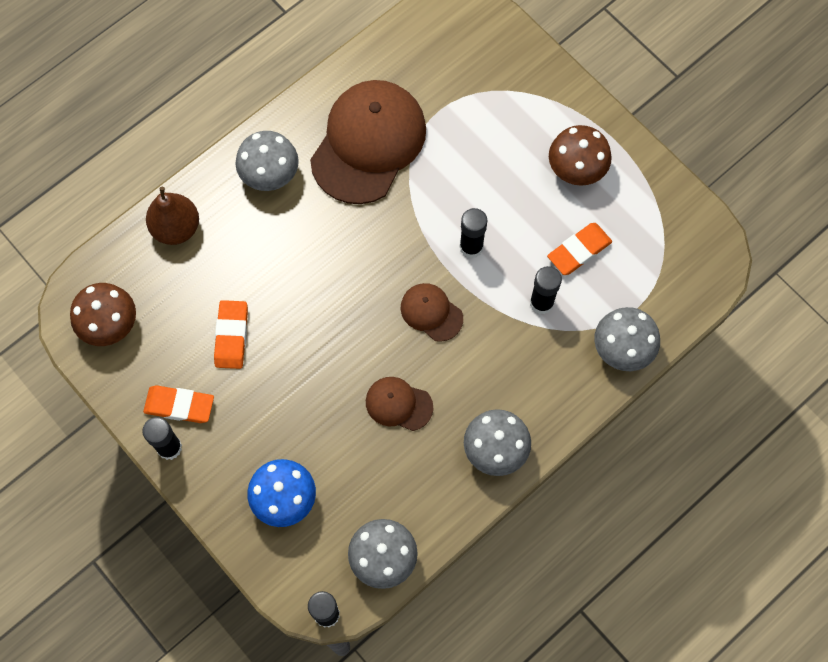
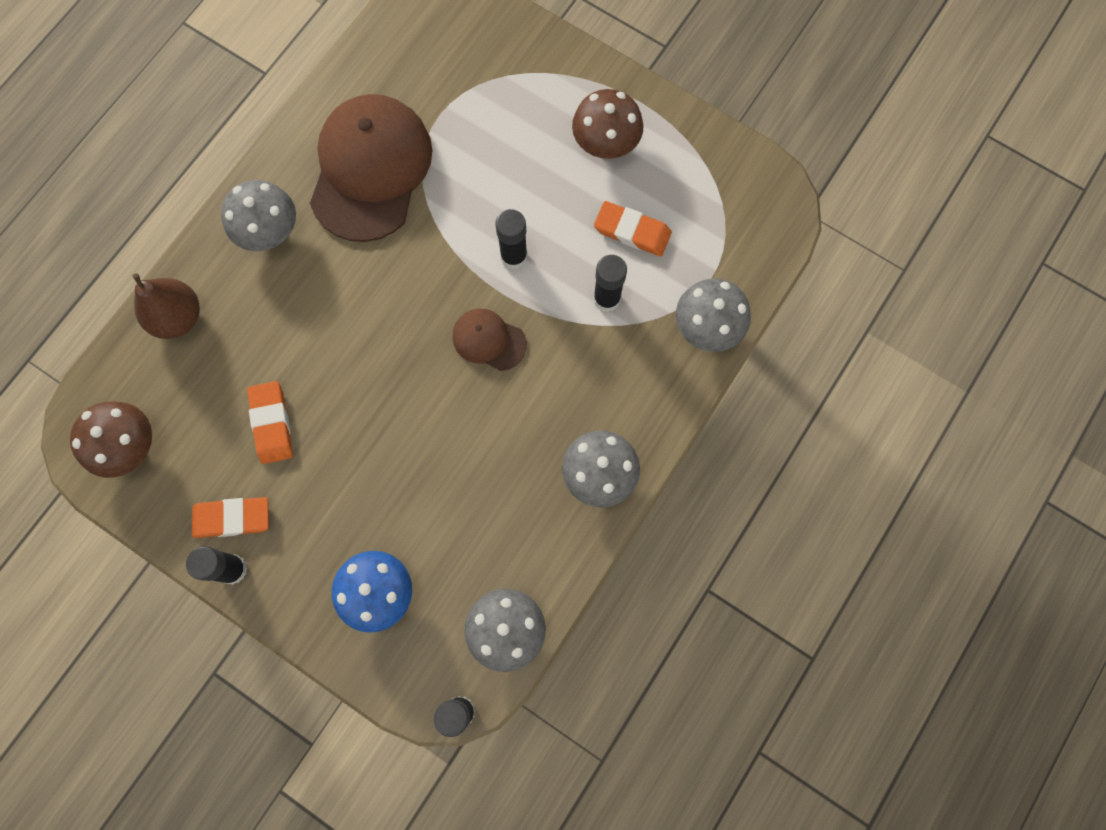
camera: 15 degrees left, 5 degrees up
(398, 404) = (479, 452): brown cap -> none
(579, 251) = (632, 231): orange eraser -> orange eraser turned 75 degrees clockwise

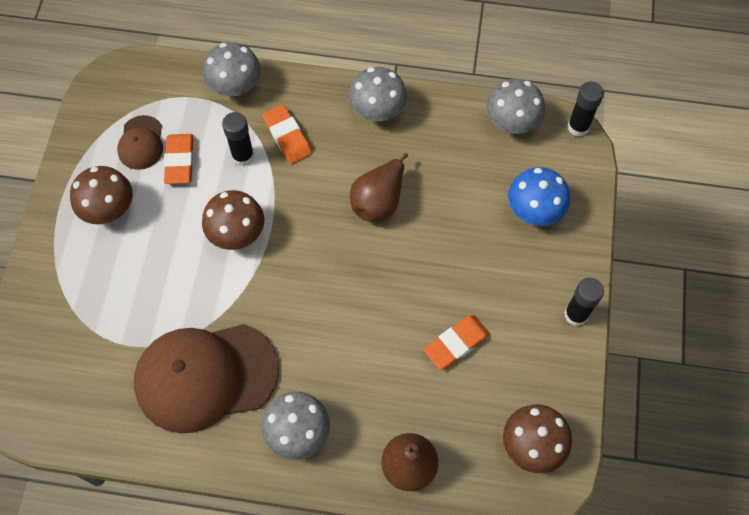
camera: 115 degrees left, 10 degrees down
(232, 518) = (541, 335): orange eraser -> orange eraser (287, 136)
(478, 421) = (379, 201): none -> brown pear
(488, 340) = (313, 221): brown cap -> brown cap (141, 143)
(514, 256) = (237, 233): black glue stick -> brown mushroom

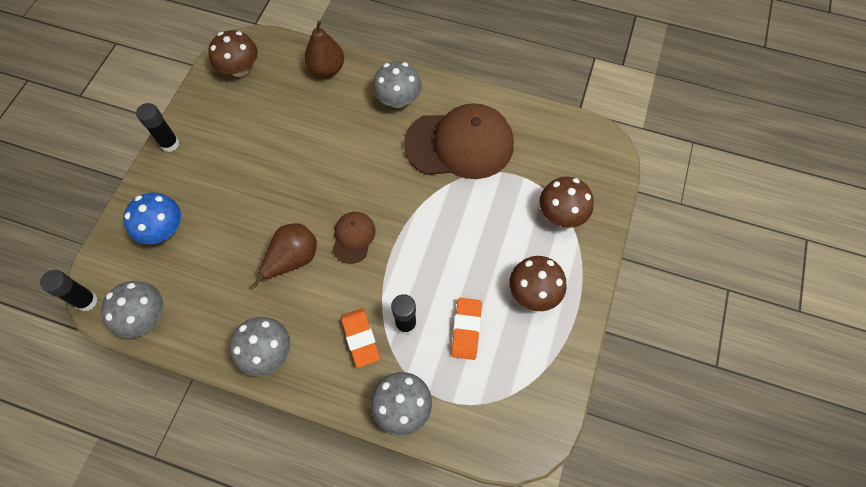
camera: 170 degrees left, 0 degrees up
(141, 143) = (502, 355): brown cap -> brown cap (353, 237)
(237, 233) = (421, 251): brown mushroom -> brown mushroom (561, 214)
(456, 343) = (267, 138): orange eraser -> none

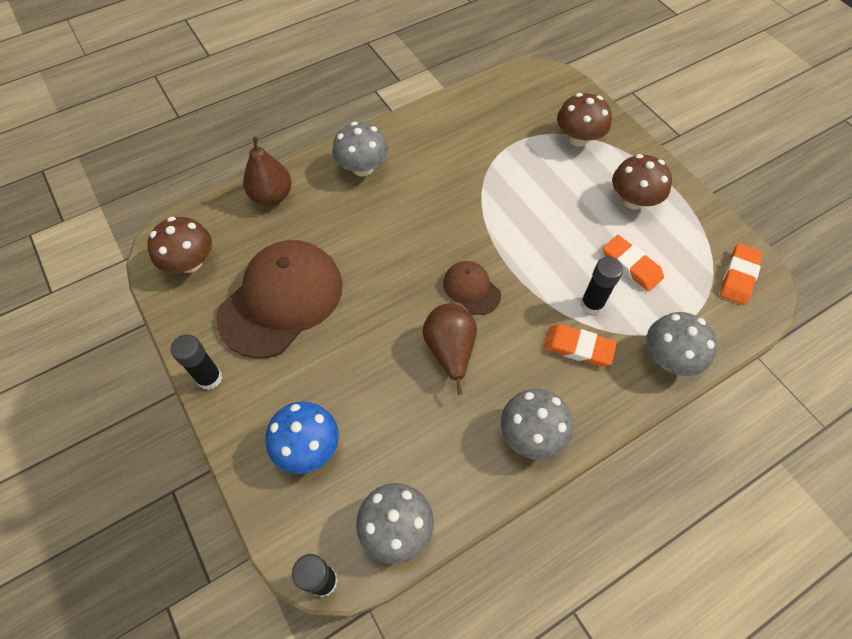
camera: 50 degrees left, 5 degrees down
(460, 144) = (451, 157): brown cap -> brown cap (281, 300)
(525, 416) = (738, 276): none -> orange eraser

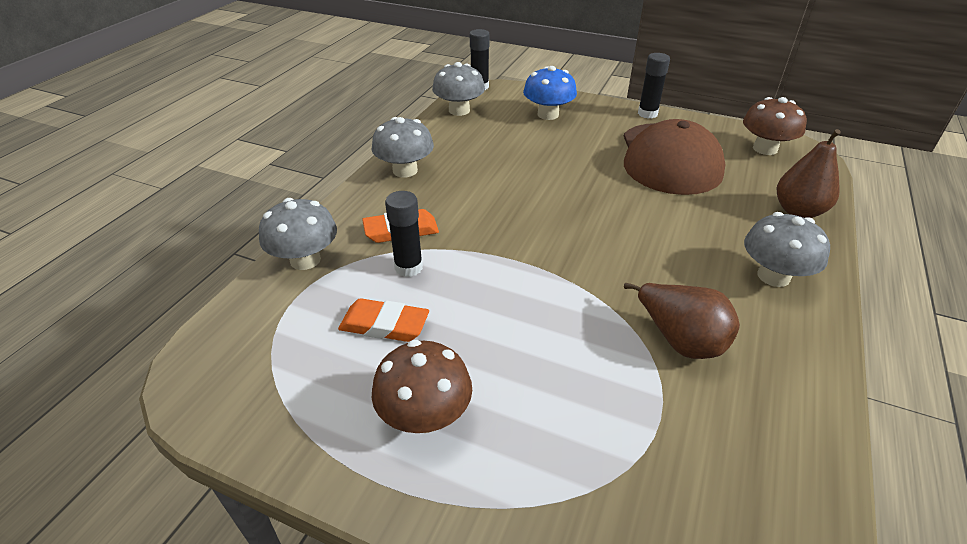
camera: 145 degrees right, 20 degrees down
(450, 351) = (509, 185): brown pear -> brown pear (680, 340)
(471, 288) = (535, 228): brown cap -> none
(578, 138) = (579, 485): brown mushroom -> none
(738, 276) = (233, 380): orange eraser -> none

